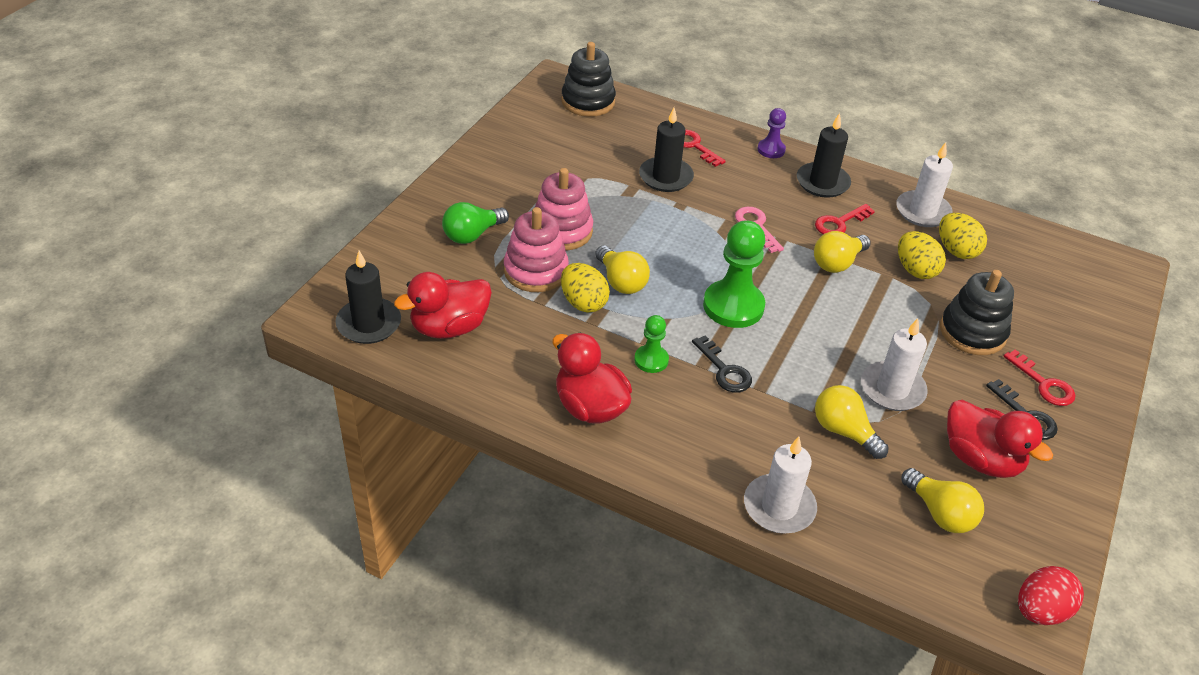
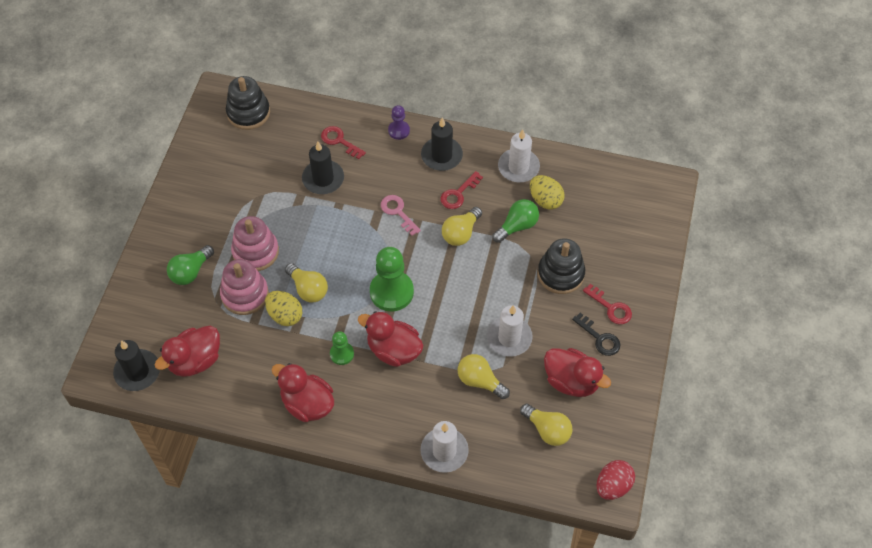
camera: 10 degrees left, 15 degrees up
(724, 370) = (393, 350): black key -> red duck
(915, 270) = (517, 226): yellow egg -> green light bulb

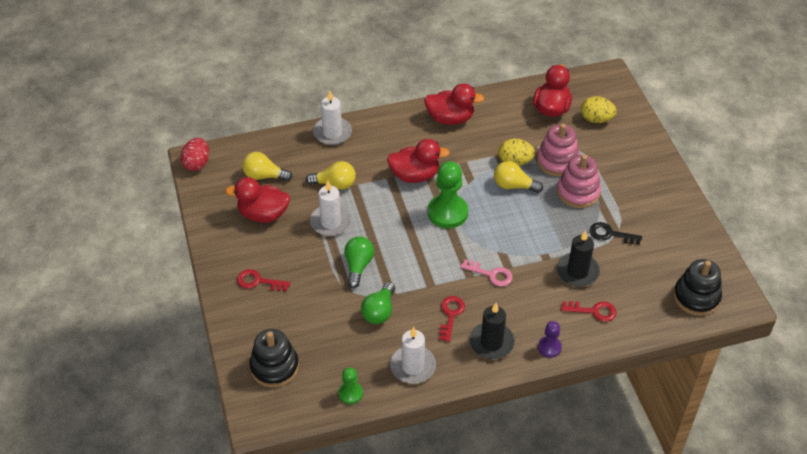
camera: 150 degrees right, 10 degrees down
(137, 371) = (583, 86): black candle -> none
(190, 272) = (612, 157): green light bulb -> green light bulb (358, 266)
(342, 354) = (451, 156): green pawn -> green pawn (350, 393)
(461, 233) = (424, 282): yellow light bulb -> none
(545, 200) = (368, 347): yellow egg -> yellow egg (596, 119)
(560, 274) = (316, 289): black stacking toy -> black stacking toy (274, 367)
(599, 338) = (256, 254): black key -> black key (610, 234)

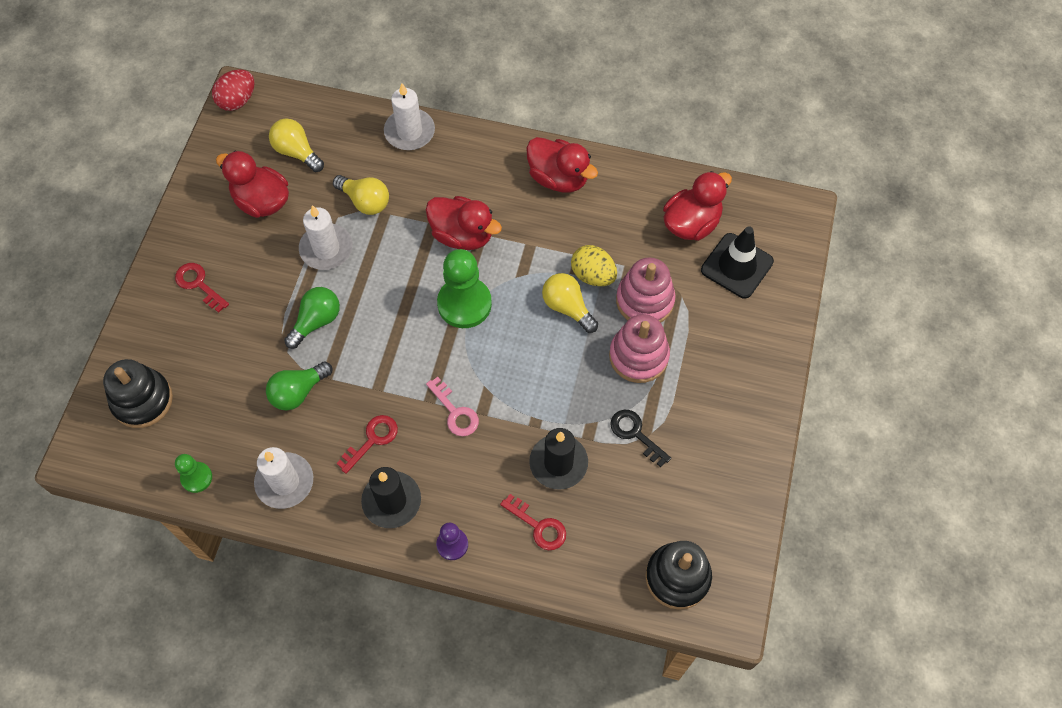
camera: 30 degrees right, 15 degrees up
(596, 119) = (737, 266): yellow egg -> black traffic cone

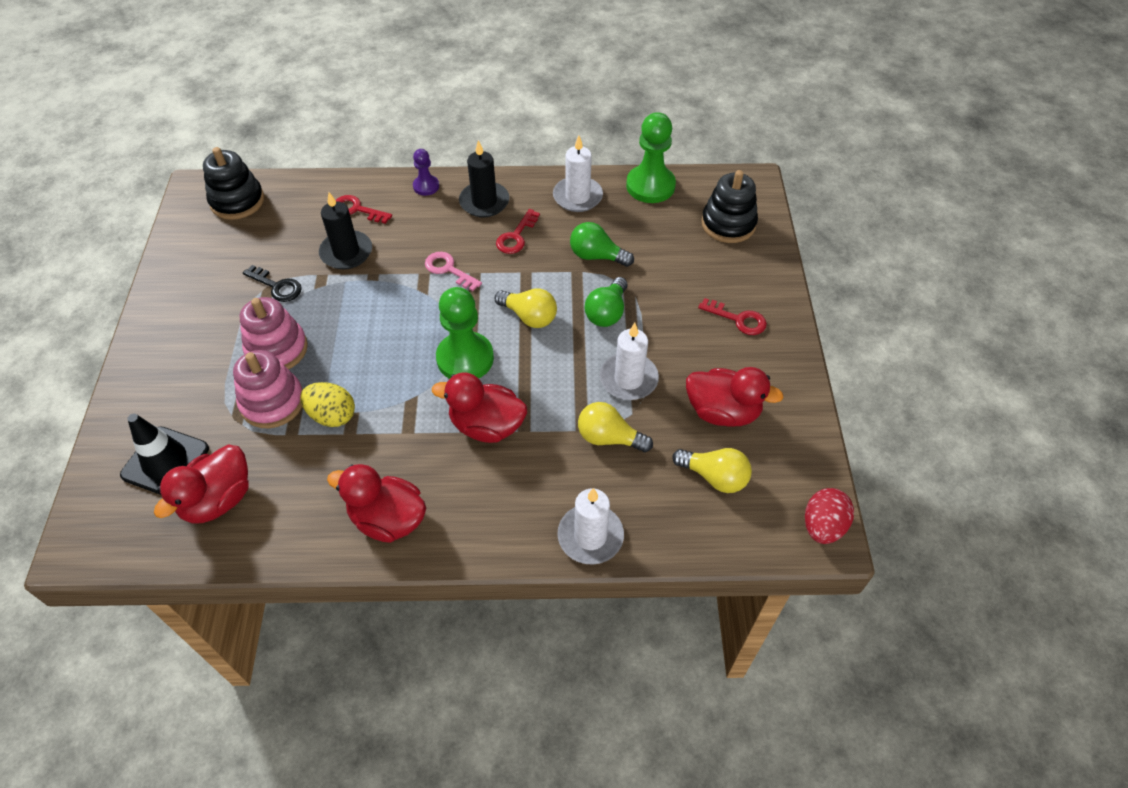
camera: 165 degrees right, 10 degrees down
(196, 478) = (650, 186): green pawn -> green pawn, size x1.88
(298, 392) = (596, 256): green light bulb -> green light bulb turned 105 degrees counterclockwise
(567, 307) = (356, 378): yellow light bulb -> yellow light bulb (529, 316)

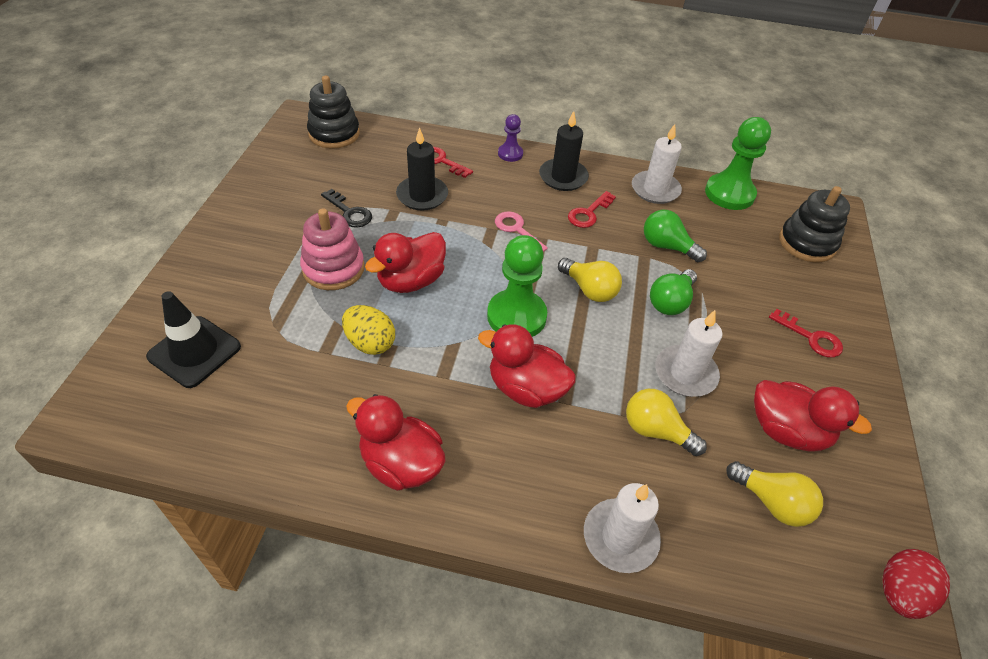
camera: 10 degrees right, 5 degrees down
(218, 500) = (233, 401): red duck -> red duck (411, 281)
(272, 402) = (315, 317): pink stacking toy -> none

